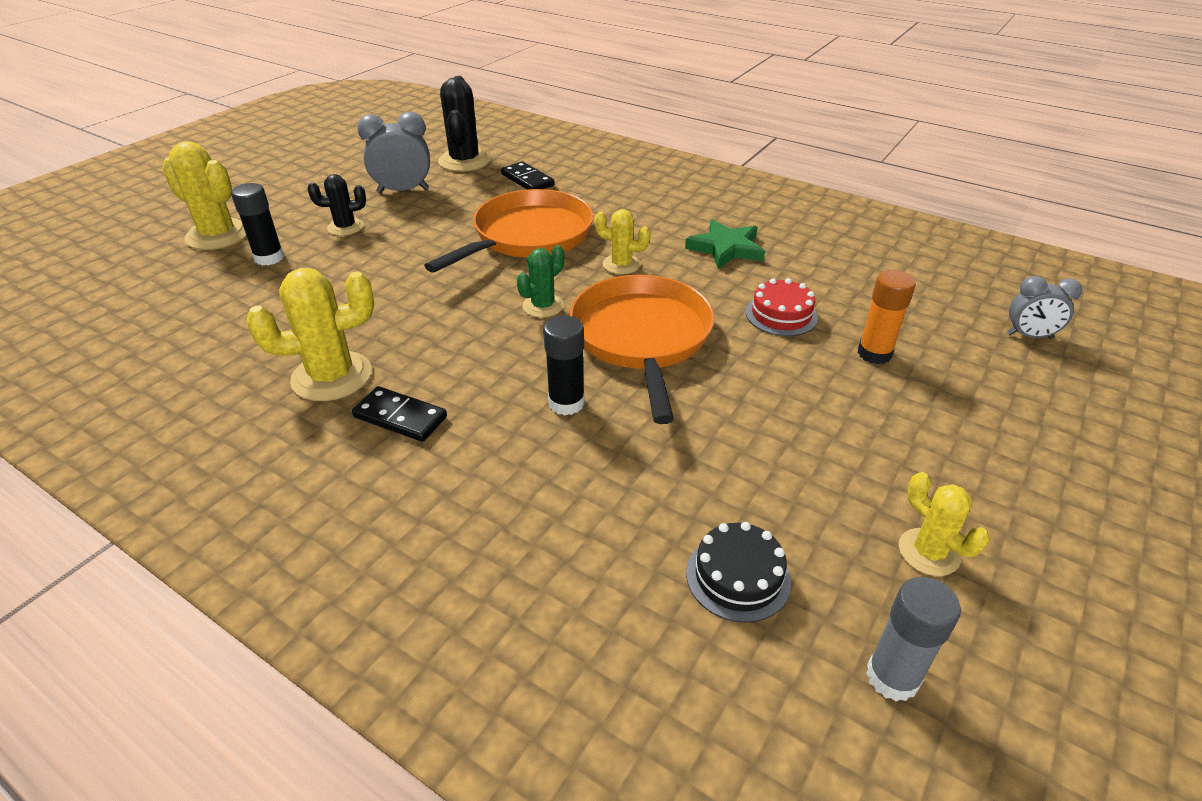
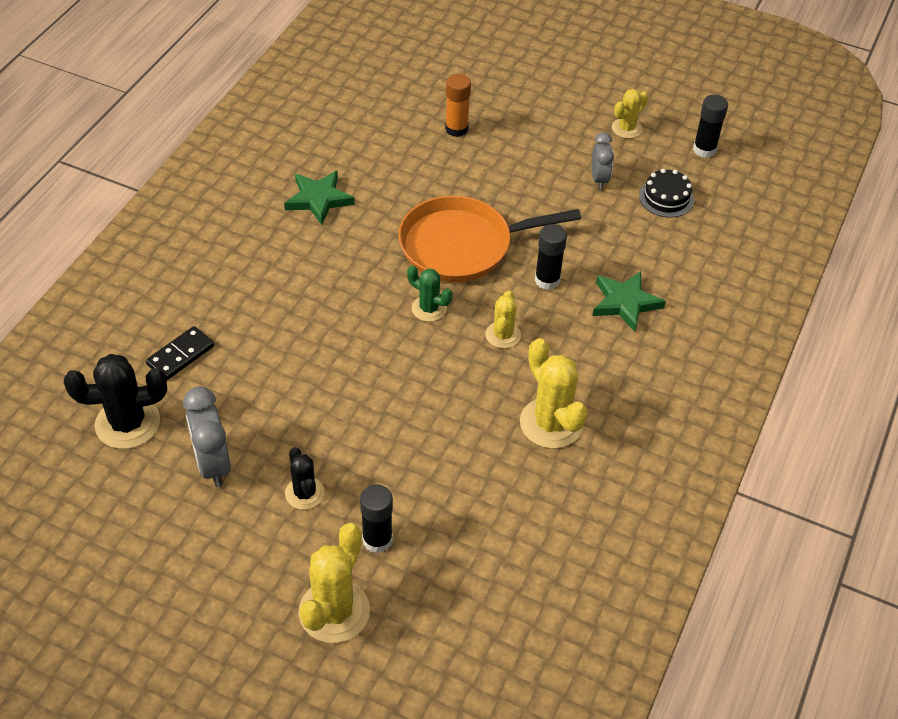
camera: 100 degrees left, 10 degrees up
(400, 417) = (585, 368): black domino -> none
(502, 476) = (625, 303): none -> green star
(528, 236) = (310, 336): orange pan -> none
(621, 264) = (355, 265): yellow cactus -> yellow cactus (503, 335)
(781, 315) = (417, 171): red cake -> none
(892, 677) = (704, 149): grey glue stick -> black glue stick
(1029, 336) = (421, 57): grey clock -> grey clock (599, 179)

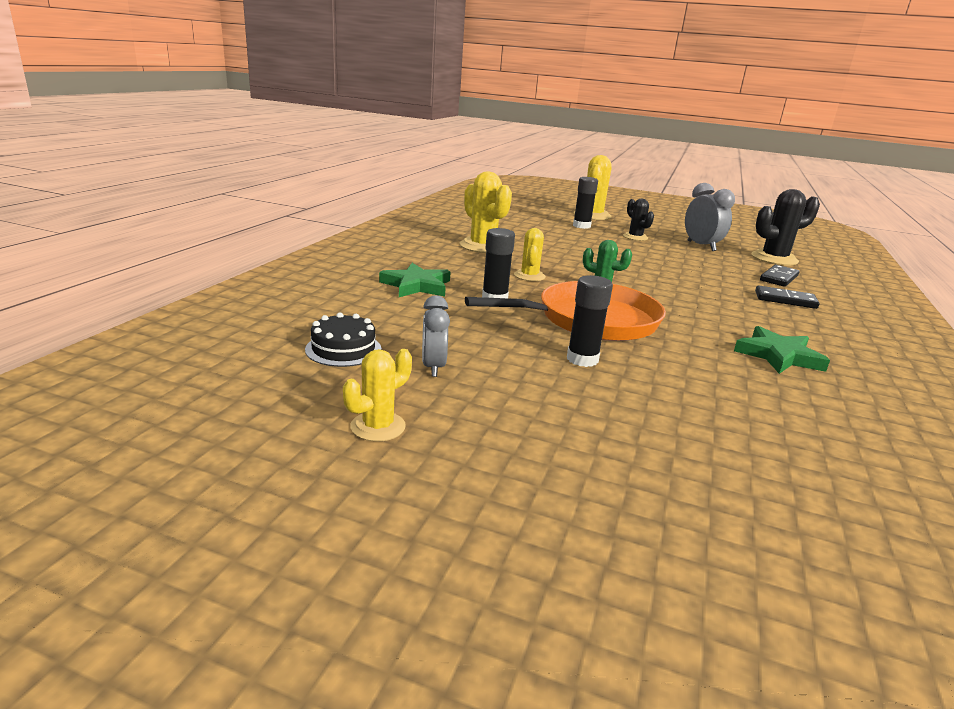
camera: 175 degrees right, 25 degrees down
(224, 297) = (785, 300): none -> black domino
(456, 129) = (663, 426): orange glue stick -> none
(704, 149) = (254, 398): black glue stick -> black glue stick (582, 359)

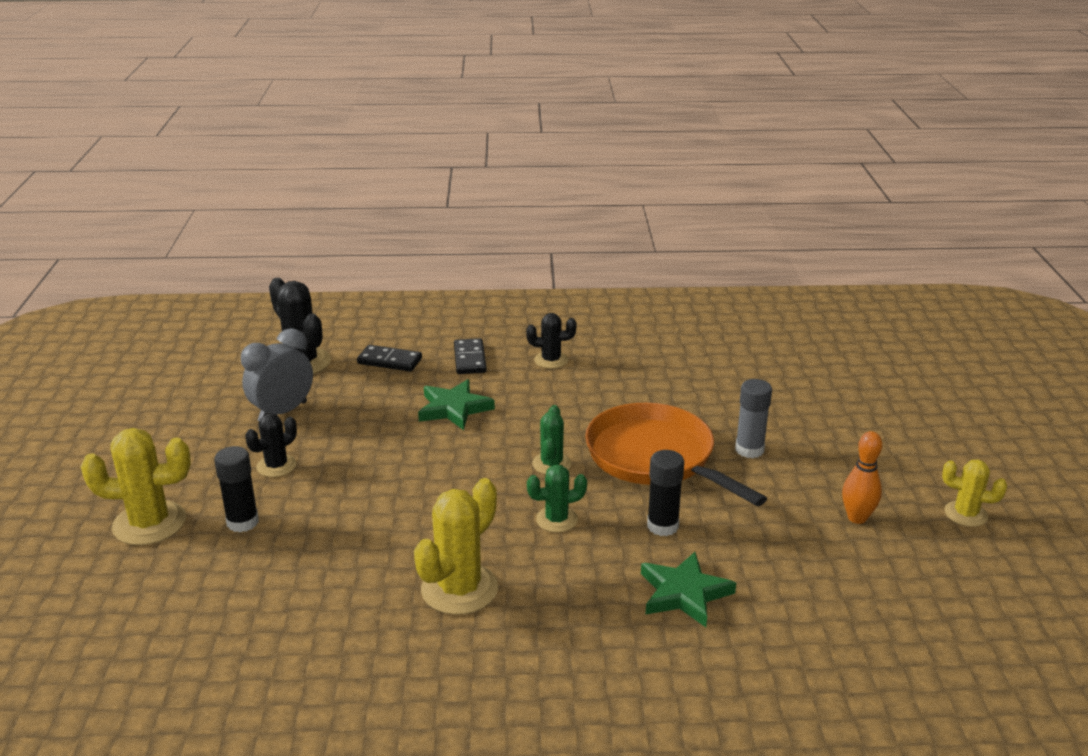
camera: 110 degrees left, 5 degrees up
(343, 349) = (890, 578): black cake -> none
(433, 367) = (857, 518): grey clock -> orange bowling pin
(529, 276) = (556, 519): yellow cactus -> green cactus
(582, 359) = (749, 450): black glue stick -> grey glue stick
(778, 356) = (630, 365): green star -> green star (454, 408)
(786, 326) = (551, 360): none -> black cactus

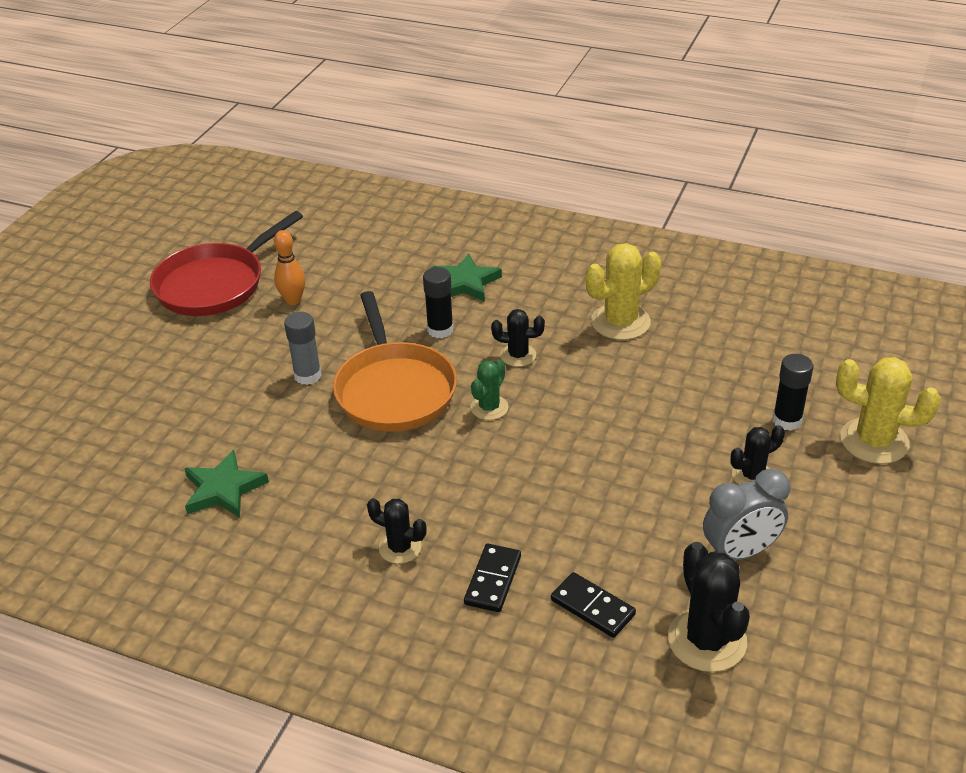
camera: 155 degrees left, 10 degrees up
(454, 408) = (547, 502): green star -> green star (223, 489)
(556, 519) = (518, 355): green cactus -> black cactus
(965, 514) = (215, 284): yellow cactus -> red pan

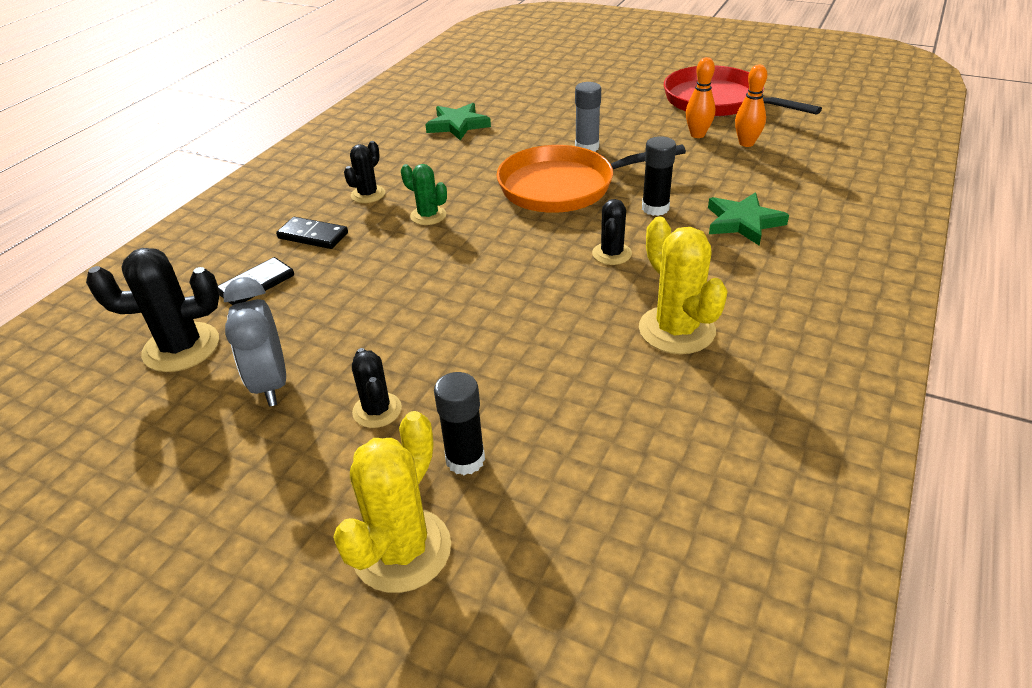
camera: 95 degrees right, 0 degrees up
(318, 272) = (746, 143): none -> orange bowling pin
(489, 407) = (529, 236): green cactus -> green cactus (428, 216)

